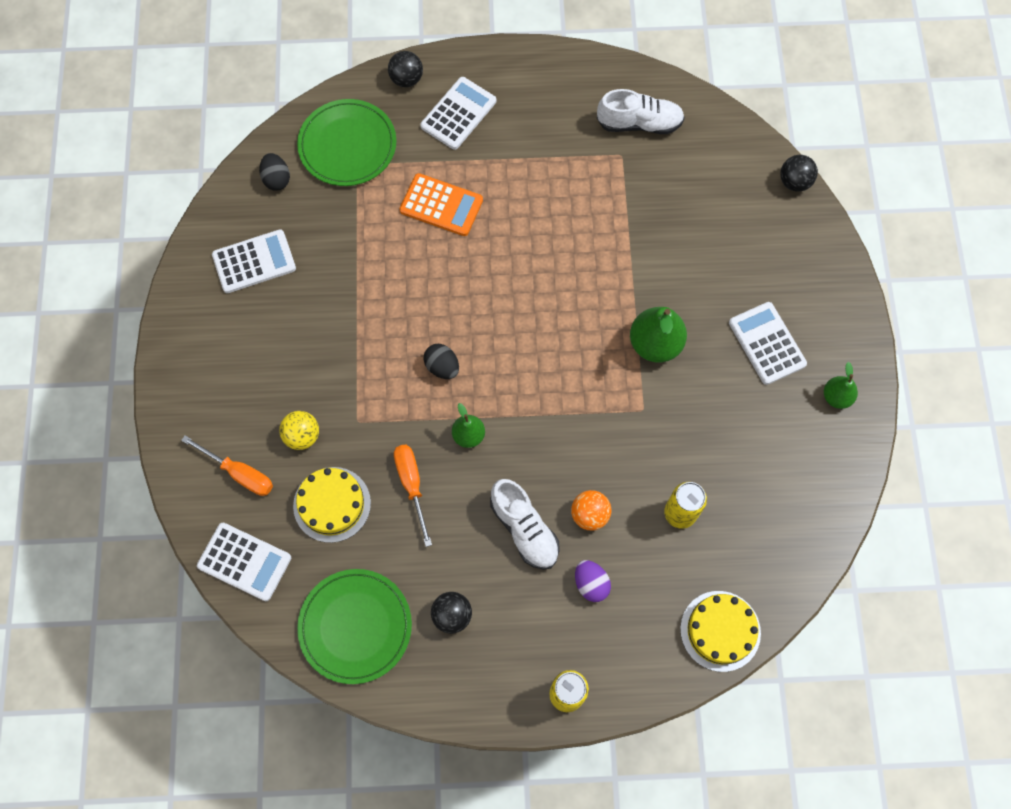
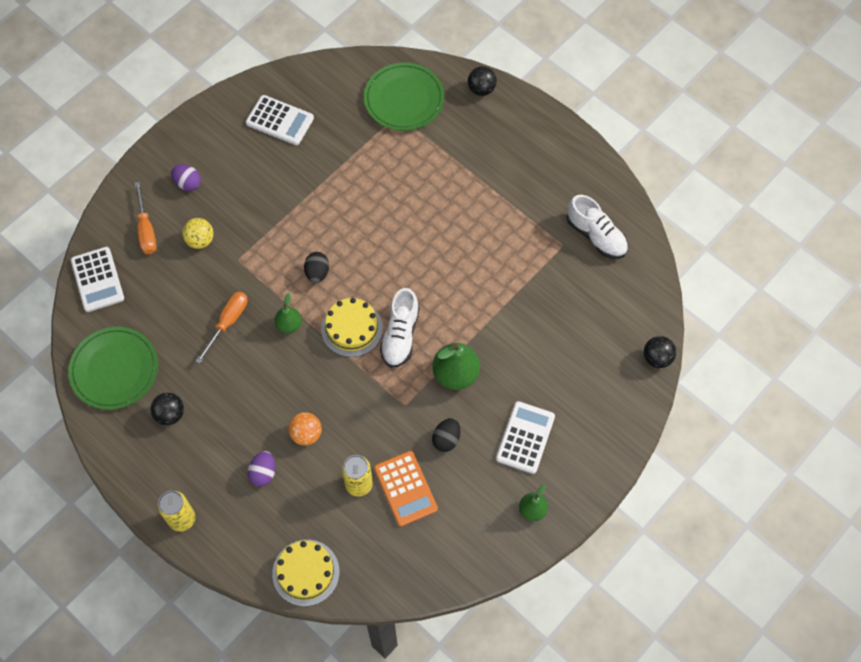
camera: 45 degrees right, 5 degrees down
(231, 395) = (188, 183): none -> purple egg
(276, 179) = (343, 84): black egg -> black egg (446, 439)
(332, 504) = (175, 292): yellow cake -> yellow cake (352, 328)
(441, 205) = (420, 180): orange calculator -> orange calculator (405, 488)
(458, 114) = (489, 135): white calculator -> none
(524, 529) = (261, 406): white shoe -> white shoe (400, 335)

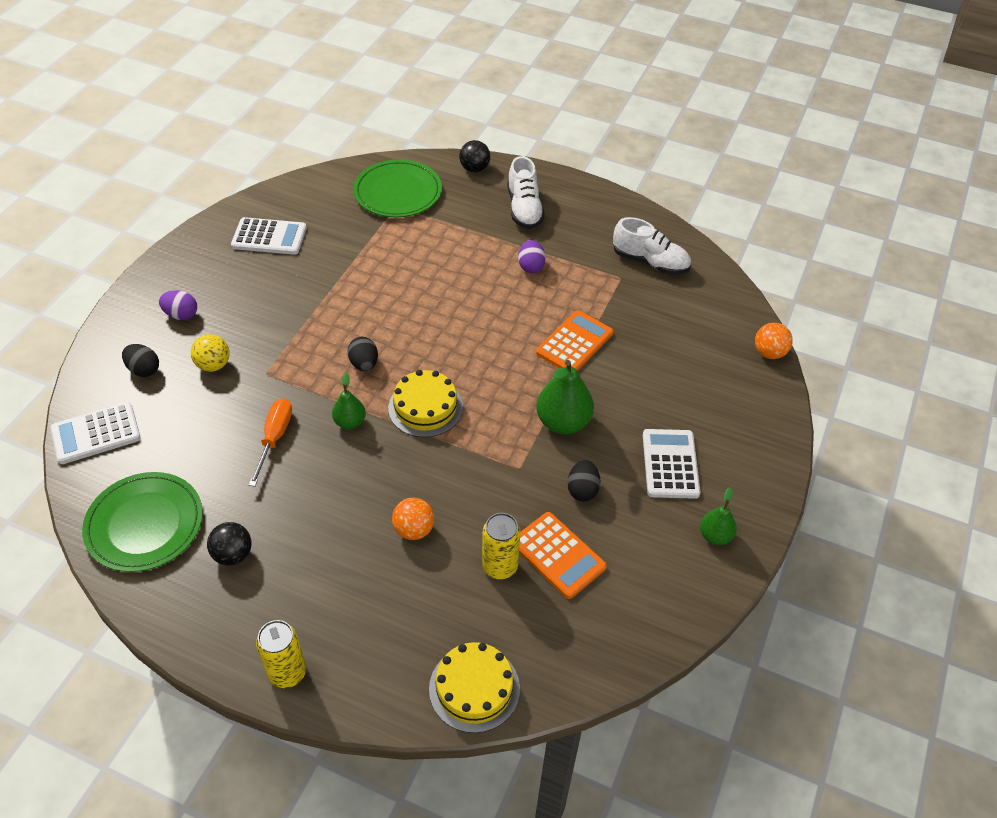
camera: 20 degrees left, 15 degrees down
(97, 279) = (96, 434): white calculator -> white calculator turned 105 degrees clockwise
(146, 230) = (144, 370): orange screwdriver -> black egg
(263, 473) = (376, 587): purple egg -> purple egg (531, 266)
(400, 335) = (484, 400): white shoe -> white shoe (524, 209)
(495, 301) = (574, 343): none -> orange calculator
(657, 358) = (769, 353): black ball -> orange ball

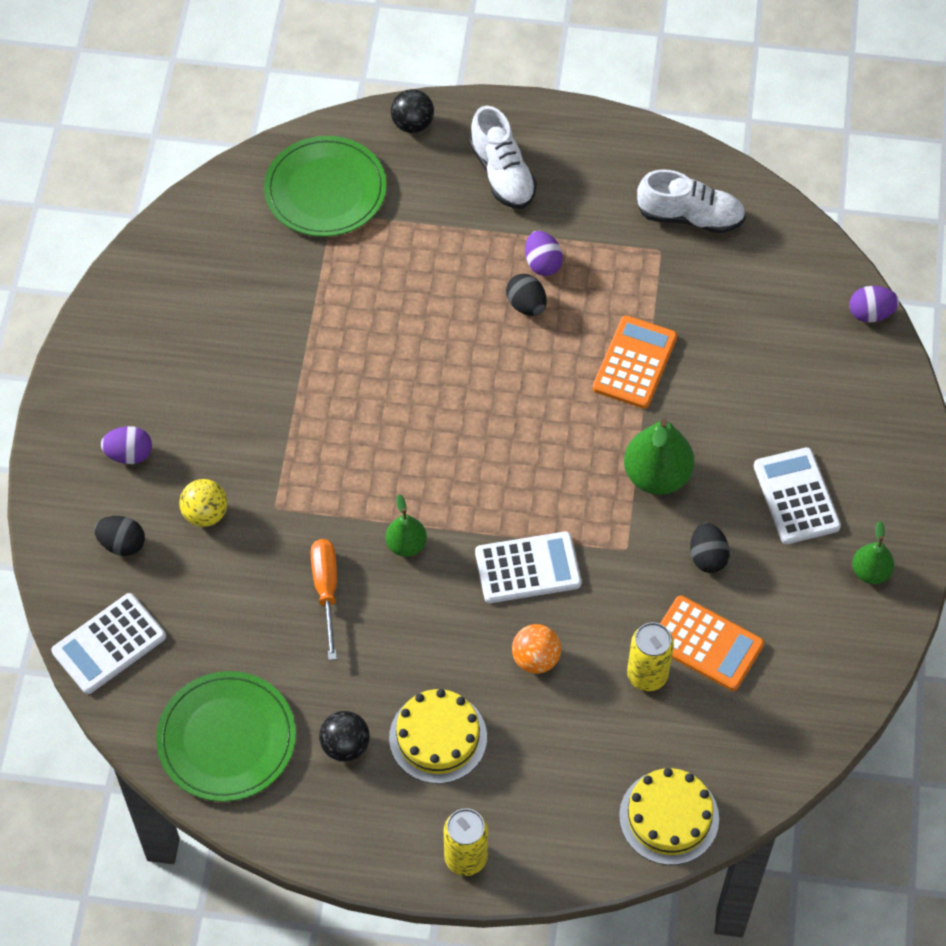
camera: 15 degrees left, 10 degrees up
(269, 237) = (186, 307): white calculator -> white calculator (527, 568)
(364, 364) = (390, 462): black egg -> black egg (526, 305)
(425, 407) = (488, 501): yellow cake -> yellow cake (438, 737)
(769, 353) = (870, 313): orange ball -> purple egg

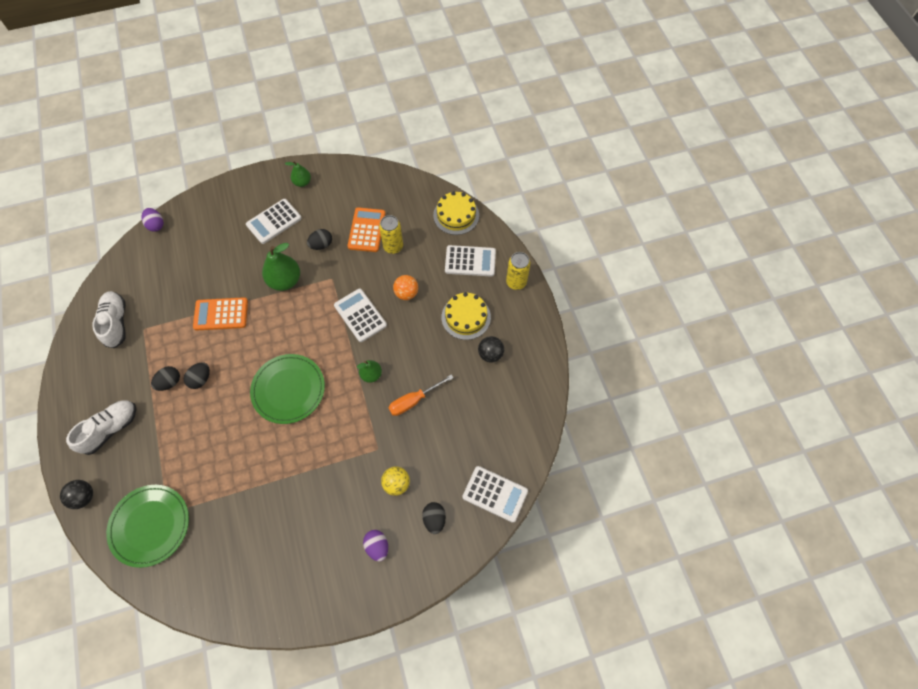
camera: 115 degrees left, 5 degrees up
(226, 739) = (515, 409): green plate -> green plate (288, 389)
(542, 263) = (170, 382): purple egg -> black egg
(551, 796) = (470, 261): none -> white calculator

